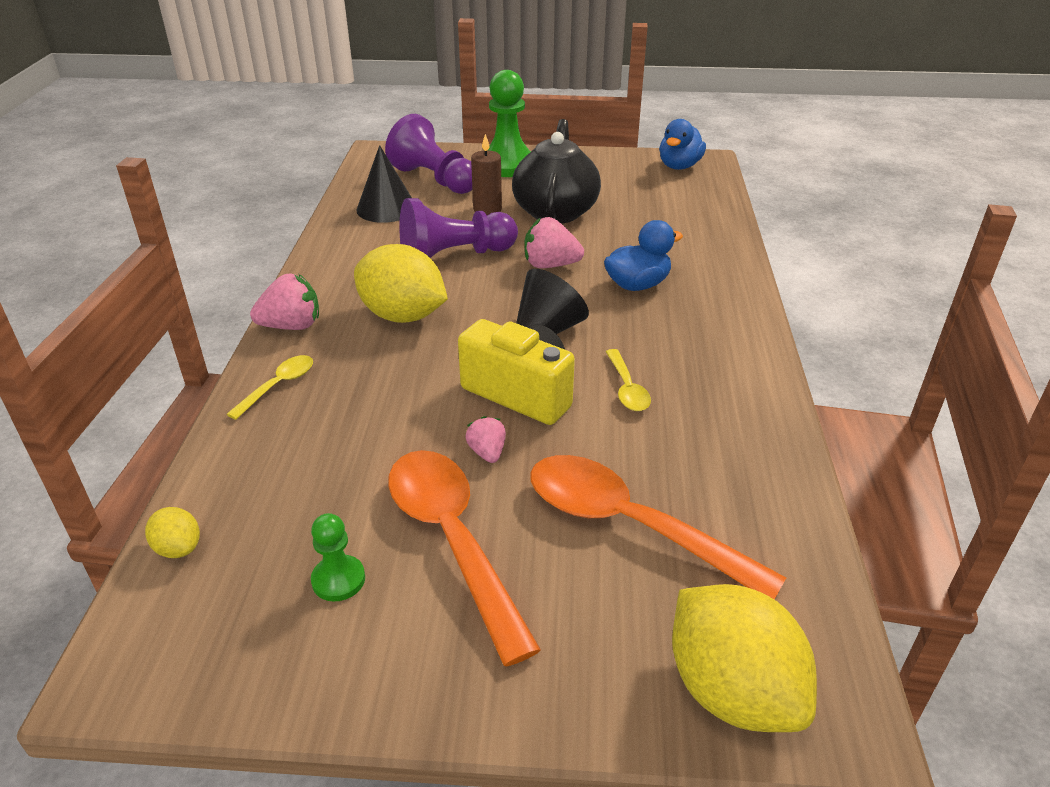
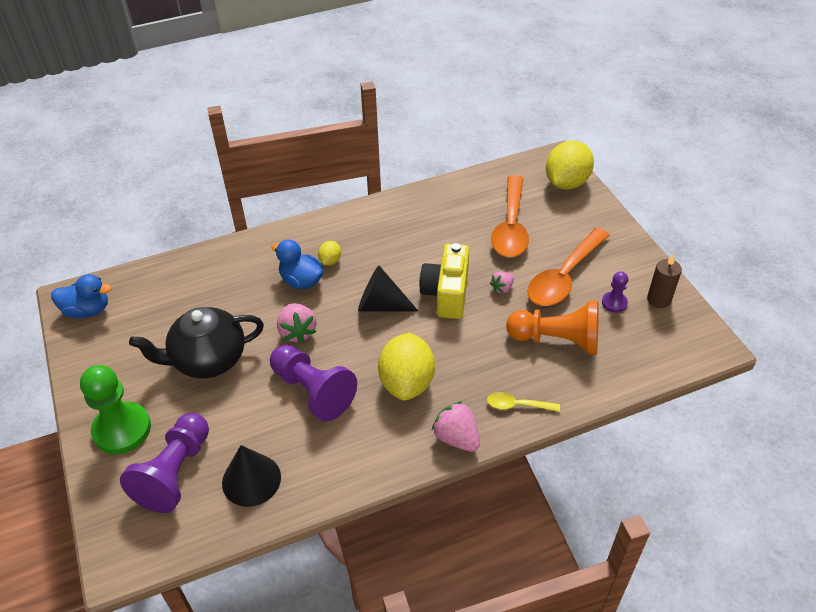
camera: 115 degrees left, 10 degrees up
(178, 548) = (649, 369): yellow lemon -> yellow lemon (330, 261)
(336, 468) = (557, 340): none -> orange pawn
(338, 580) = (614, 303): green pawn -> purple pawn
(487, 209) = (222, 405): brown candle -> brown candle (659, 299)
(627, 388) = (414, 254): yellow spoon -> none

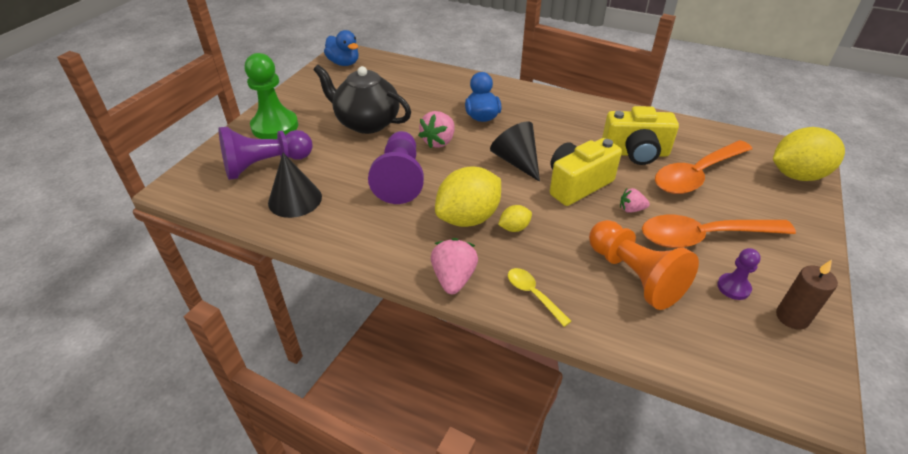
camera: 45 degrees right, 5 degrees down
(330, 261) = (517, 117): yellow lemon -> yellow lemon (514, 228)
(454, 235) = (635, 153): none -> yellow camera

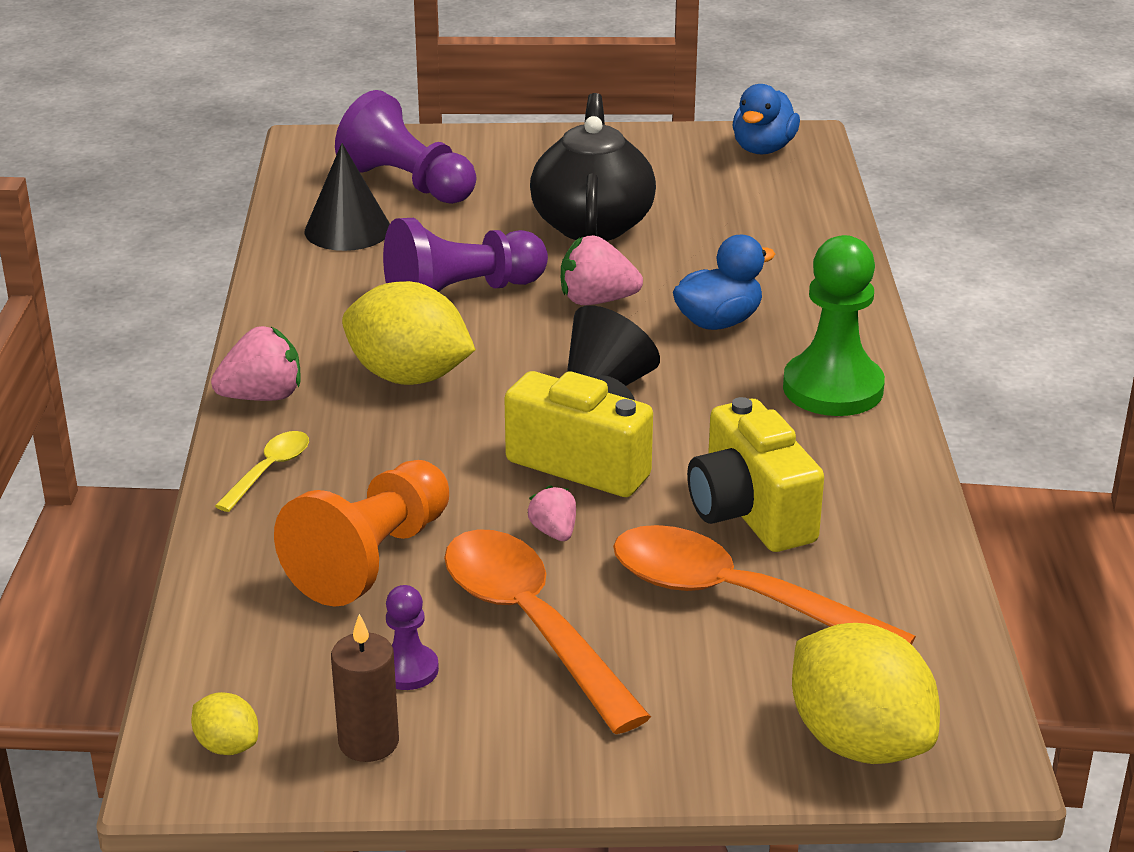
camera: 65 degrees right, 10 degrees down
(275, 126) = (511, 157): green pawn -> green pawn (833, 388)
(514, 228) = (414, 423): yellow lemon -> yellow lemon (227, 746)

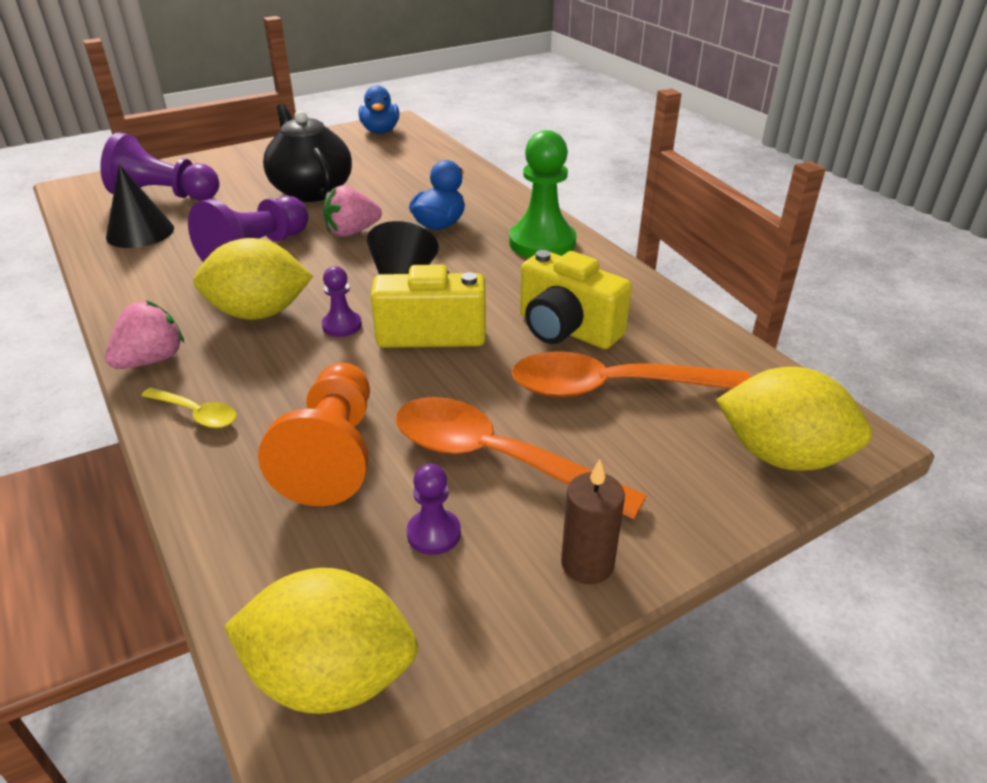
camera: 30 degrees left, 5 degrees up
(227, 746) = (331, 676): yellow lemon -> yellow lemon, size x2.19
(269, 470) = (196, 414): yellow spoon -> yellow spoon turned 120 degrees clockwise
(368, 742) = (453, 613): brown candle -> brown candle (587, 564)
(488, 421) = (342, 325): none -> purple pawn
(554, 532) = (452, 385): pink strawberry -> none

